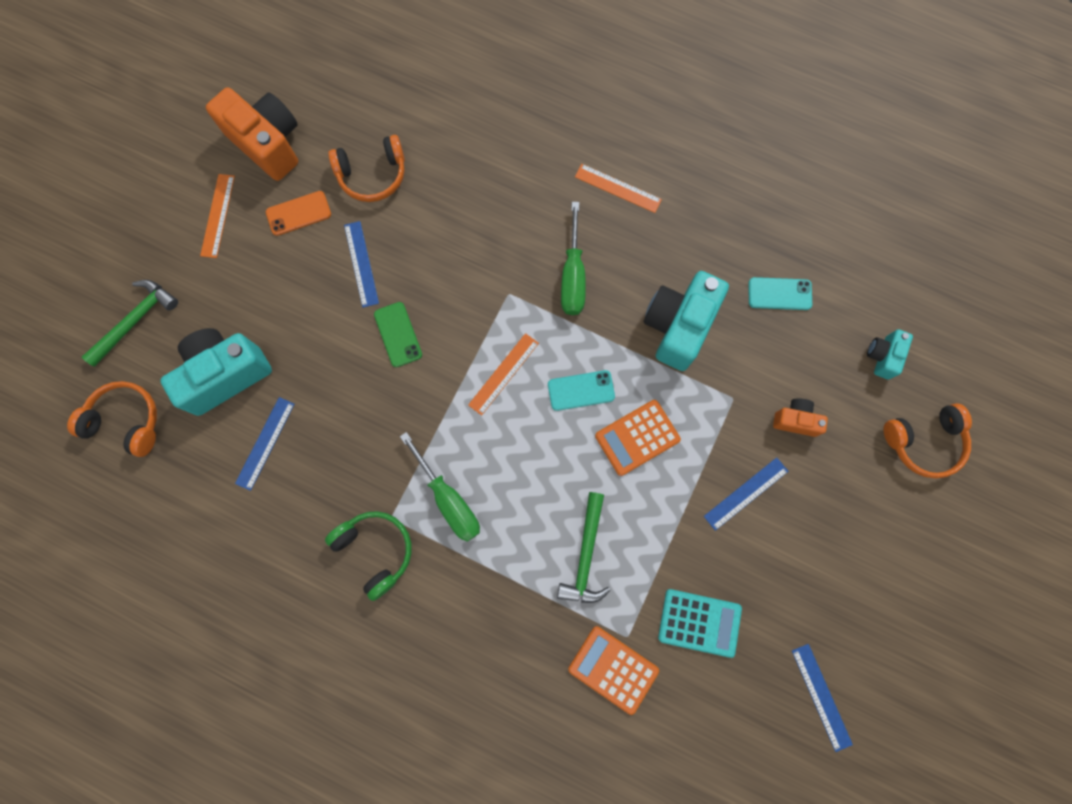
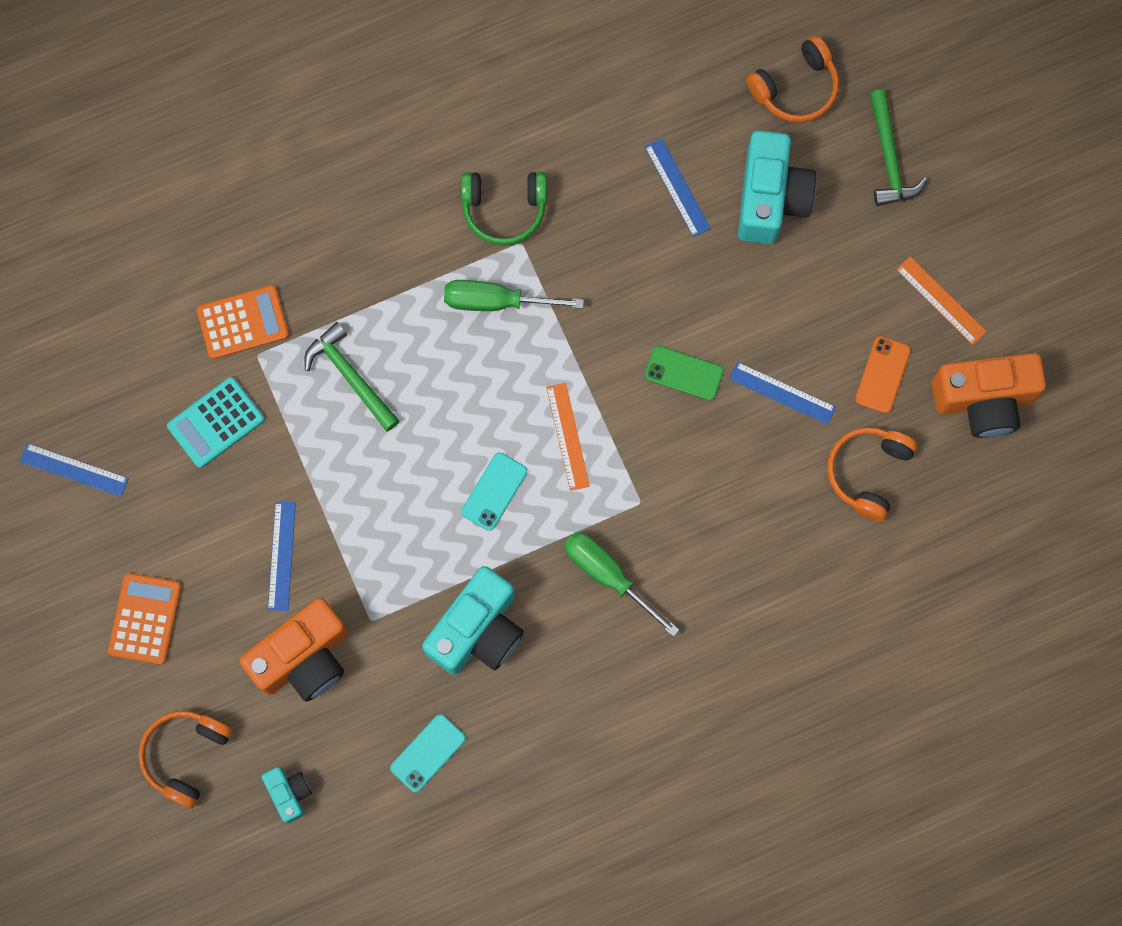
camera: 130 degrees right, 0 degrees up
(618, 188) = (661, 694): orange ruler -> none
(637, 438) = (410, 504): orange calculator -> orange calculator (145, 618)
(678, 326) = (478, 630): turquoise camera -> turquoise camera turned 60 degrees clockwise
(795, 420) = (304, 658): orange camera -> orange camera, size x1.97

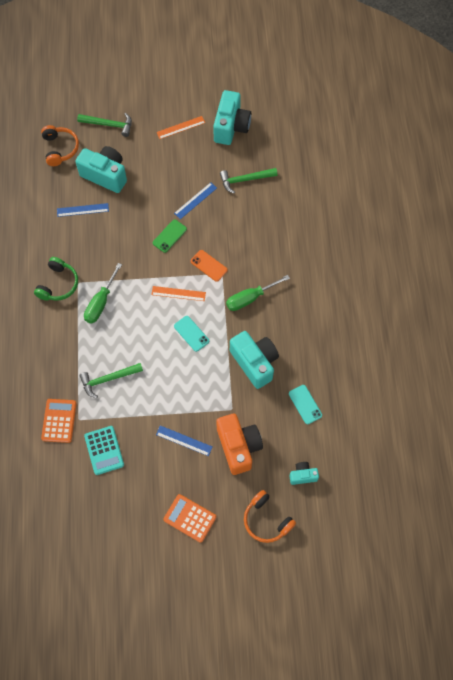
camera: 70 degrees left, 10 degrees down
(74, 469) = (98, 529): blue ruler -> none
(868, 472) = (244, 180): orange headphones -> green hammer
(882, 374) = (204, 160): orange phone -> orange phone (209, 266)
(984, 400) = (231, 127): orange camera -> turquoise camera

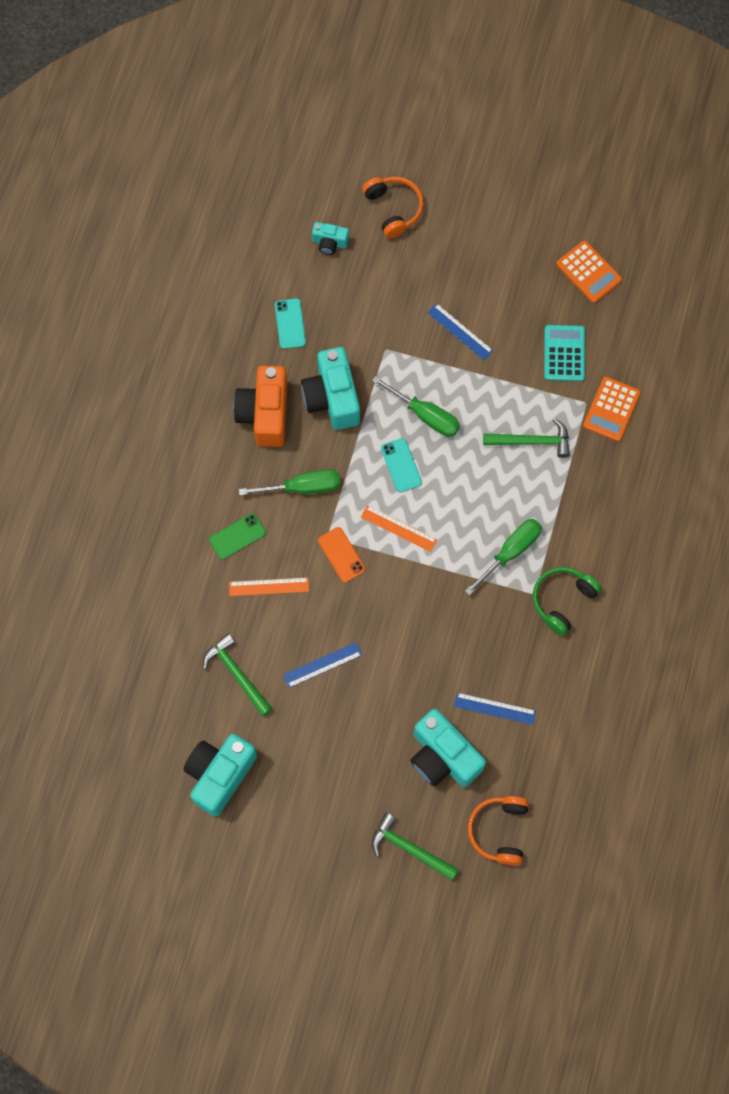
camera: 160 degrees left, 5 degrees up
(169, 236) = (380, 620): green phone -> green phone (237, 536)
(181, 127) = (298, 802): orange ruler -> orange ruler (269, 586)
(187, 372) = (425, 415): none -> green screwdriver
(189, 518) = (484, 241): orange calculator -> orange calculator (589, 272)
(238, 446) = (394, 301): orange camera -> orange camera (265, 414)
(244, 180) = (236, 673): green hammer -> green hammer turned 135 degrees counterclockwise

